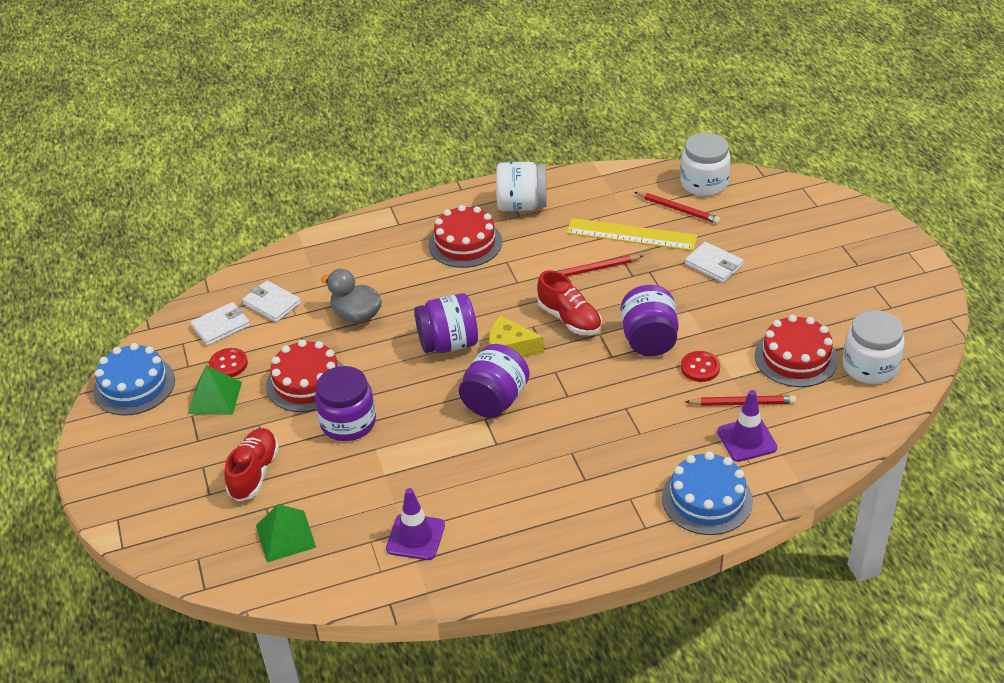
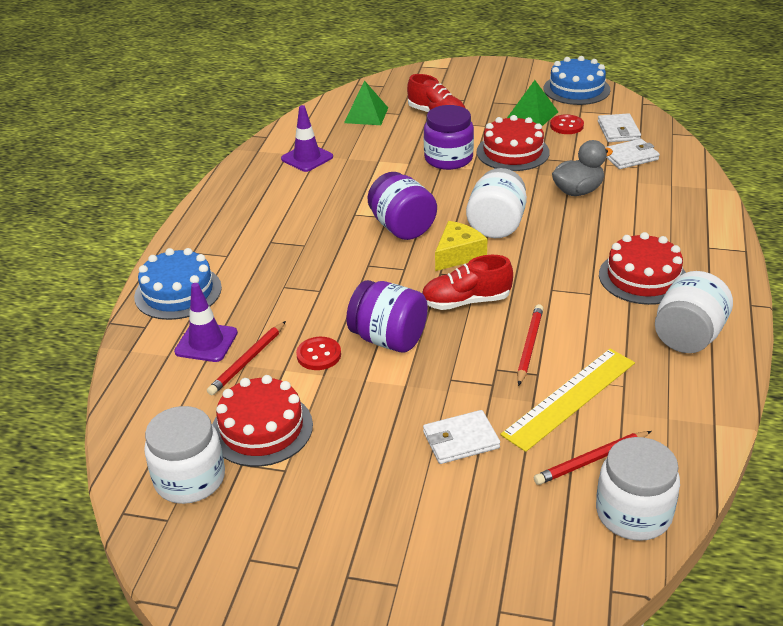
camera: 120 degrees right, 5 degrees down
(448, 343) = (496, 225): purple jar -> white jar

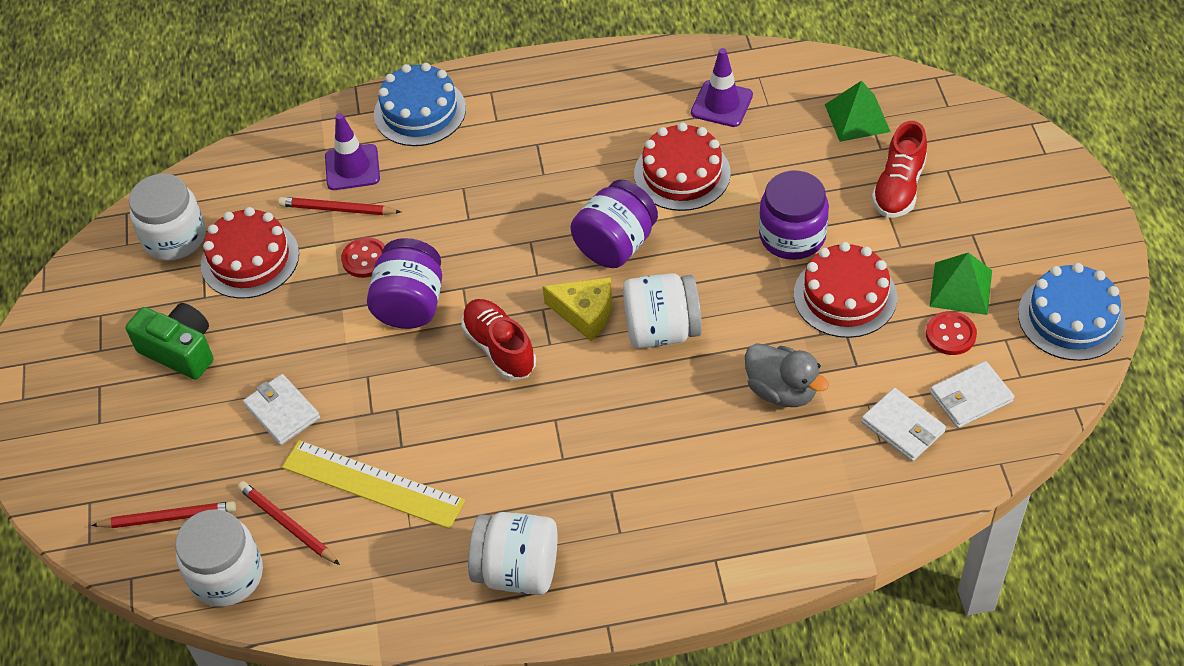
camera: 70 degrees right, 15 degrees up
(342, 500) = (180, 351): none -> green camera
(529, 346) = (444, 426): red pencil -> red pencil (168, 517)
(643, 277) = (616, 502): red cake -> red cake (682, 174)

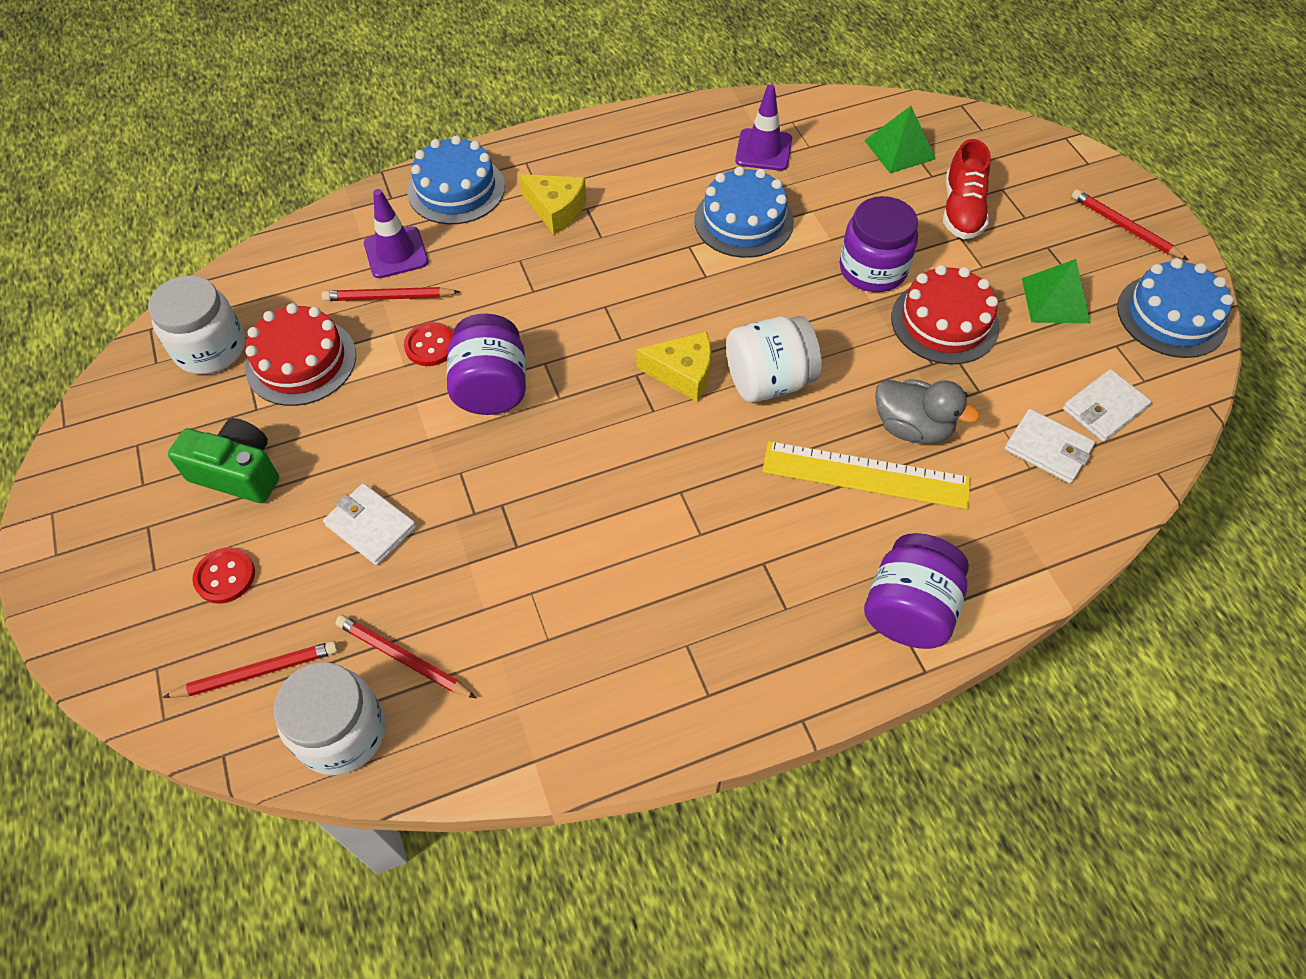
camera: 15 degrees left, 5 degrees up
(373, 484) = (494, 594): yellow ruler -> yellow ruler (865, 475)
(499, 348) = (600, 422): red shoe -> none
(508, 142) = (556, 210): none -> yellow cheese
(517, 570) = (684, 671): white jar -> none
(616, 245) = (696, 299): purple jar -> purple jar (908, 609)
(682, 174) = (743, 221): red cake -> blue cake
(950, 334) = (1062, 347): red button -> red button (225, 576)
(1057, 224) = (1124, 227): none -> red pencil

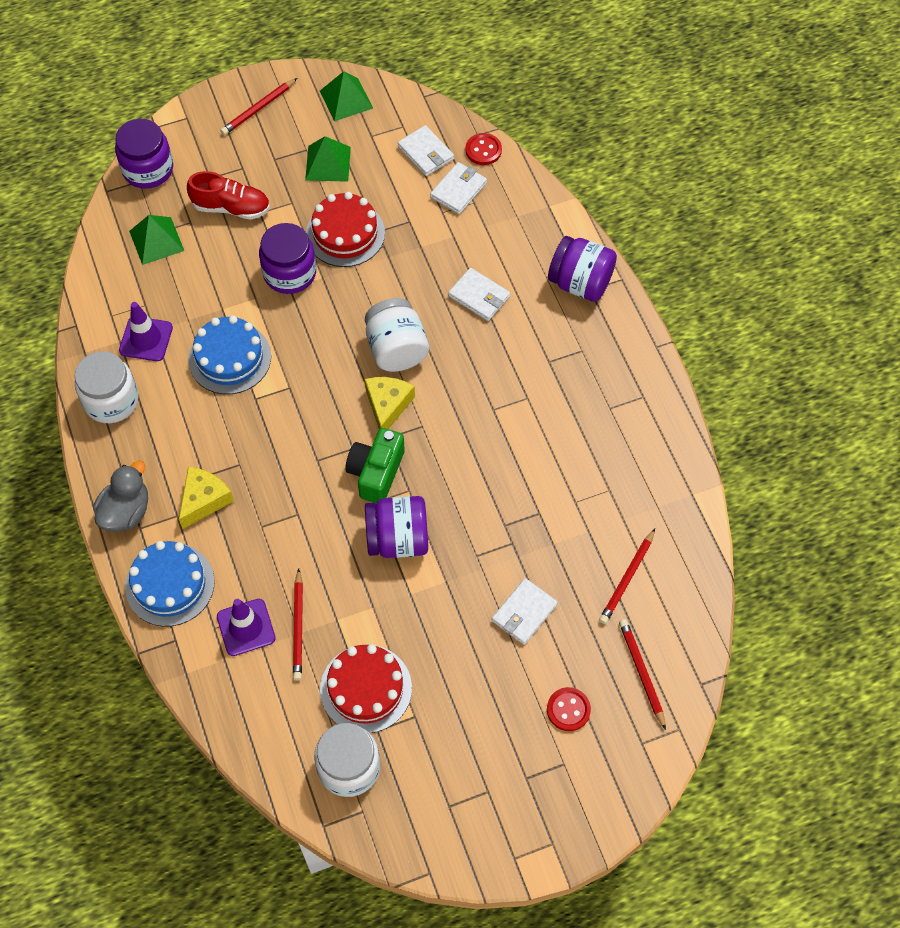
camera: 90 degrees left, 5 degrees up
(238, 473) = (477, 718): green camera -> green camera (376, 472)
(342, 732) = (681, 611): white jar -> white jar (111, 400)
(430, 346) = (353, 588): red button -> red button (483, 150)
(865, 475) = (479, 296): yellow ruler -> white wallet
(912, 427) = (440, 265): grey duck -> grey duck (126, 512)
(1000, 135) = (148, 169): none -> purple jar
(1171, 316) = (346, 99): blue cake -> green pyramid

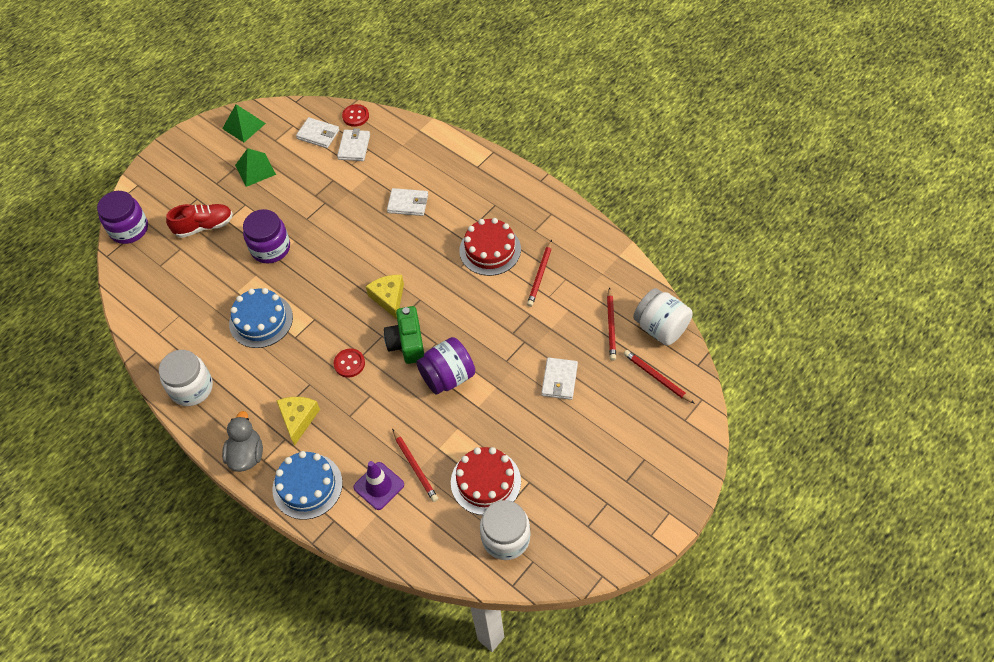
camera: 25 degrees left, 5 degrees down
(146, 339) = (193, 336): purple traffic cone -> none
(156, 240) = (162, 271): green pyramid -> none
(258, 109) = (186, 157): red pencil -> red pencil (540, 275)
(345, 233) = (294, 207): red cake -> red cake (490, 250)
(396, 349) = (373, 261): white jar -> white jar (660, 328)
(568, 710) = (626, 424): red button -> red button (349, 363)
(580, 283) = (468, 166): purple jar -> none

